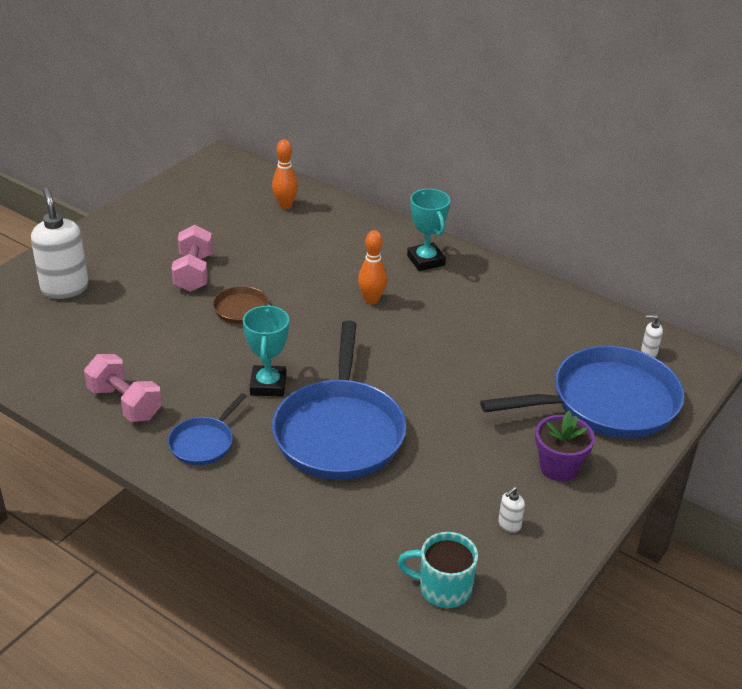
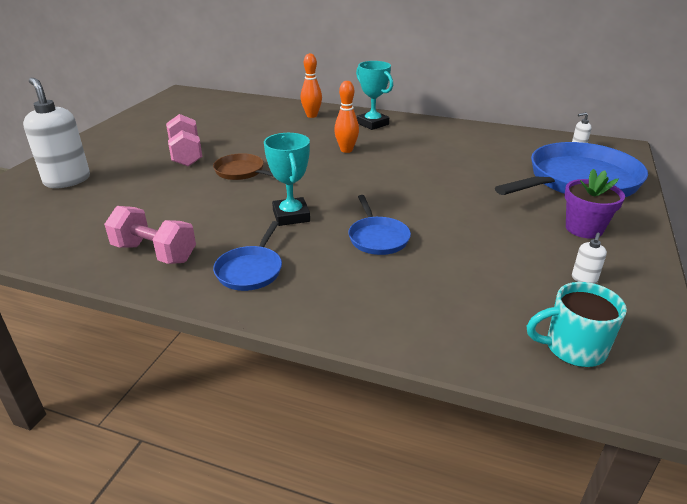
camera: 15 degrees left, 5 degrees down
(285, 205) = (244, 109): orange bowling pin -> orange bowling pin (311, 116)
(339, 432) = (377, 238): blue pan -> blue pan, size x0.48

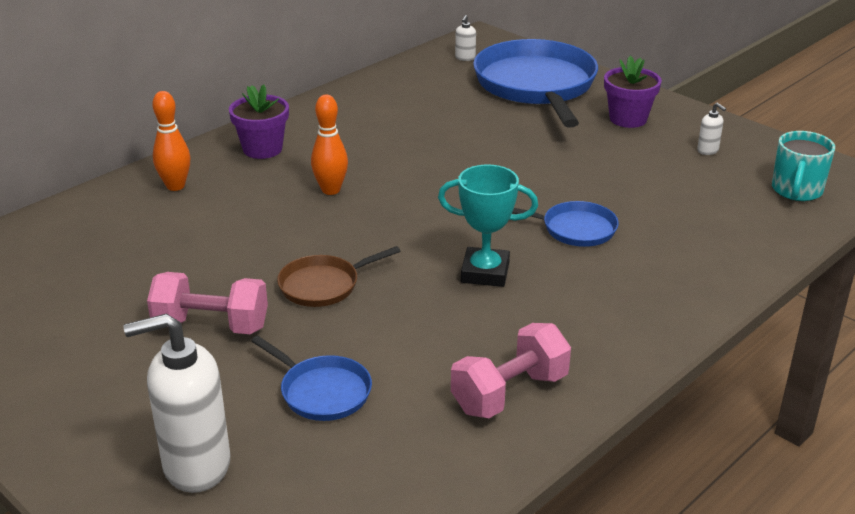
camera: 65 degrees left, 0 degrees up
(250, 270) = (593, 325): blue pan -> blue pan (322, 392)
(372, 124) = (262, 149): turquoise trophy -> purple flower pot

